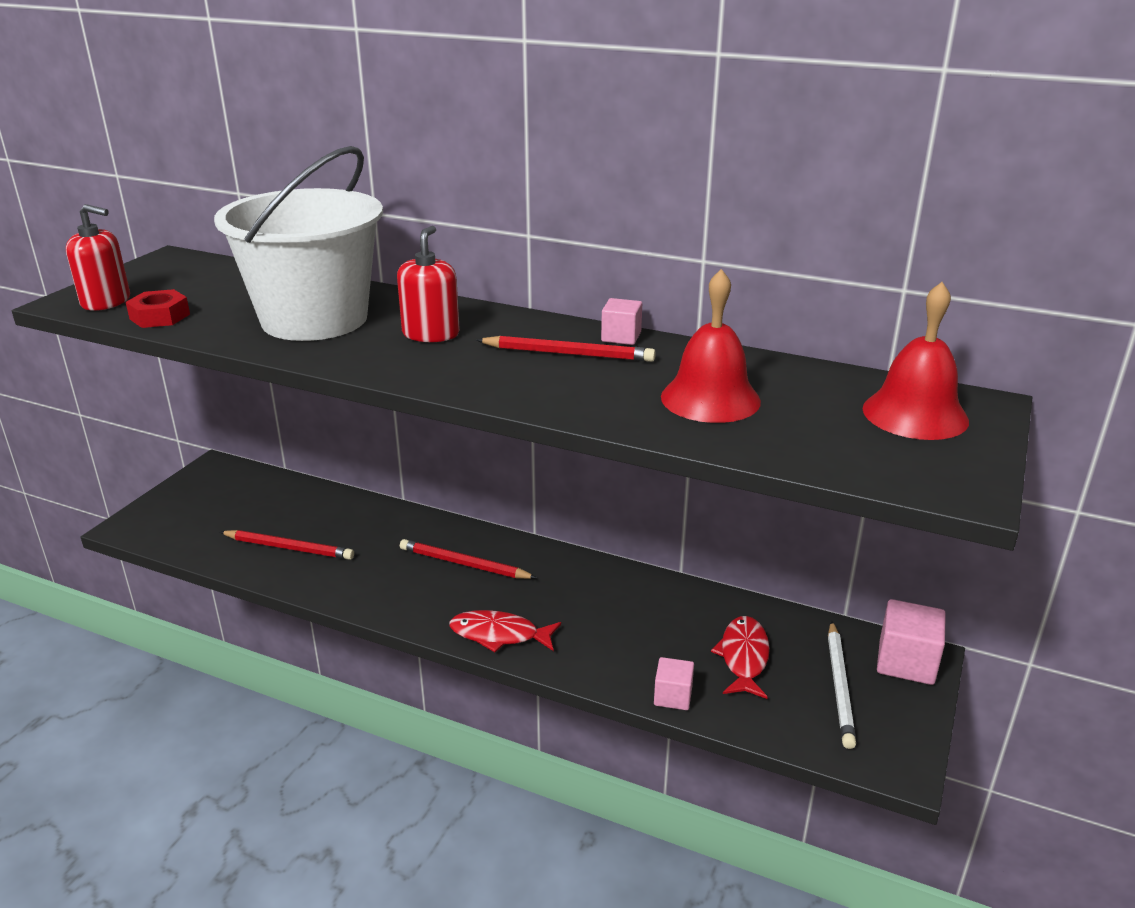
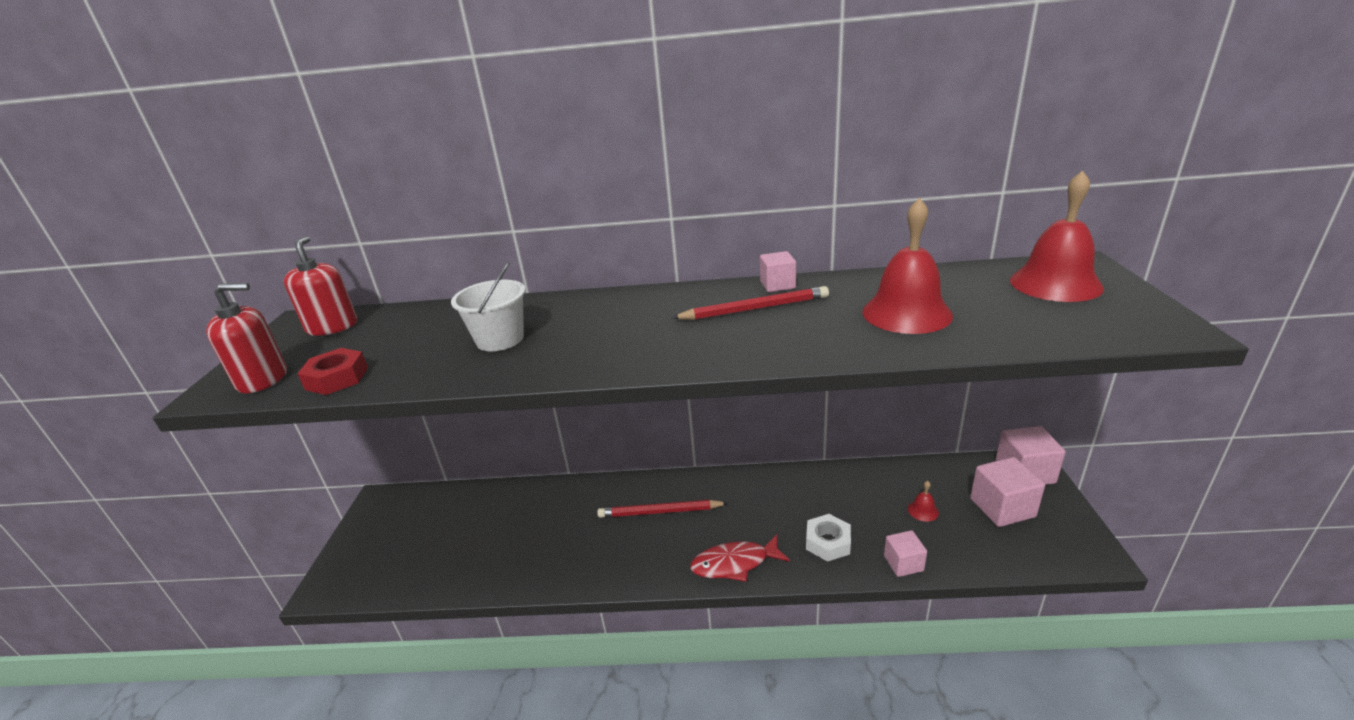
camera: 20 degrees left, 0 degrees up
(289, 548) = (498, 552): red pencil -> none
(314, 319) = (500, 339): white bucket -> white bucket, size x0.47
(431, 334) = (621, 323): red soap dispenser -> red soap dispenser (332, 327)
(610, 650) = (828, 542): none -> white nut
(743, 657) = (923, 510): red fish -> red bell
(839, 686) = (1002, 508): white pencil -> pink cube

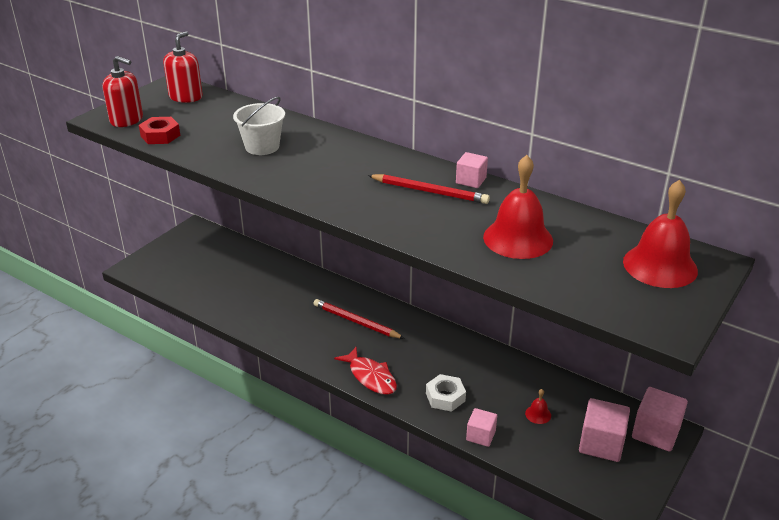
camera: 30 degrees right, 5 degrees up
(734, 563) = (370, 377): red fish -> red fish turned 150 degrees counterclockwise

